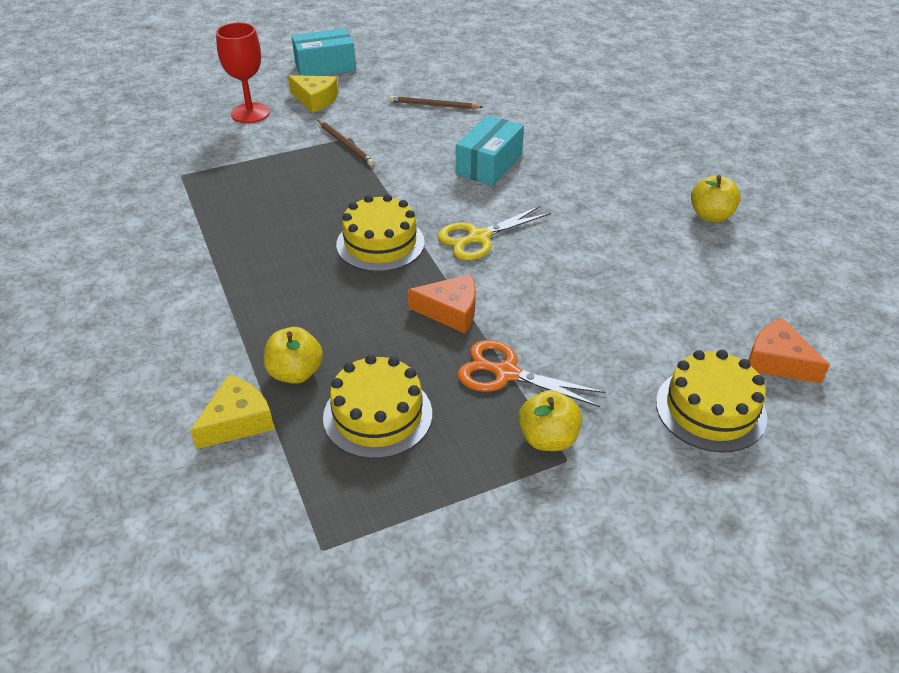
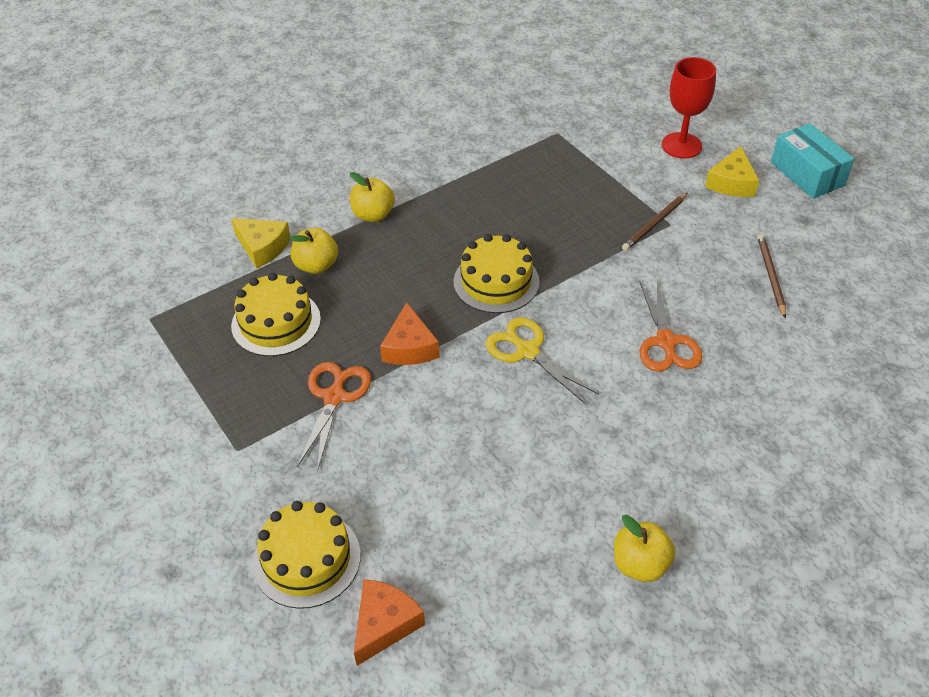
camera: 80 degrees right, 5 degrees up
(489, 164) = (665, 342): turquoise box -> orange scissors
(548, 438) = (260, 435): yellow apple -> yellow apple (373, 215)

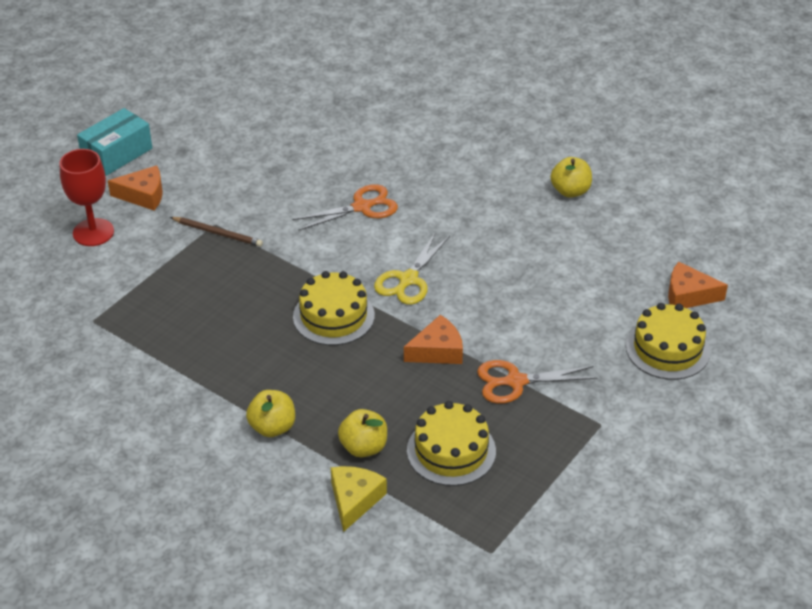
camera: 110 degrees left, 5 degrees down
(731, 183) = (143, 195): yellow cheese -> orange cheese
(771, 276) = (262, 162): brown pencil -> none

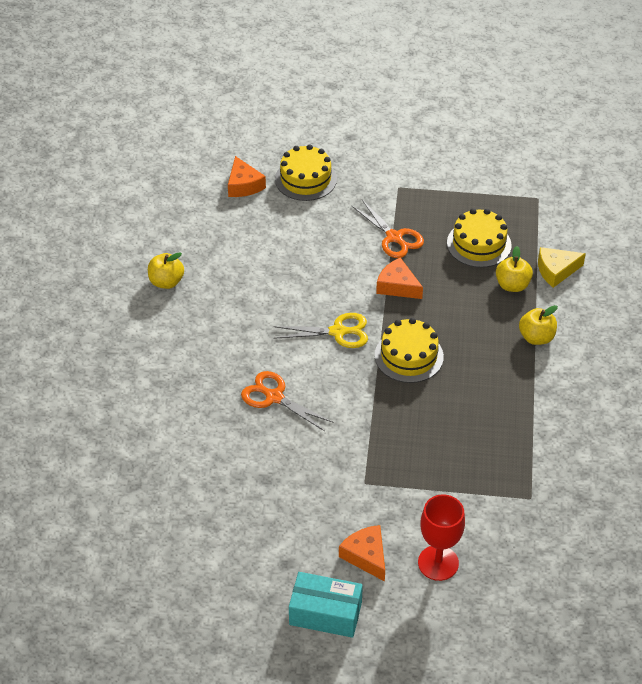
camera: 120 degrees left, 5 degrees up
(218, 233) = (374, 474): brown pencil -> none

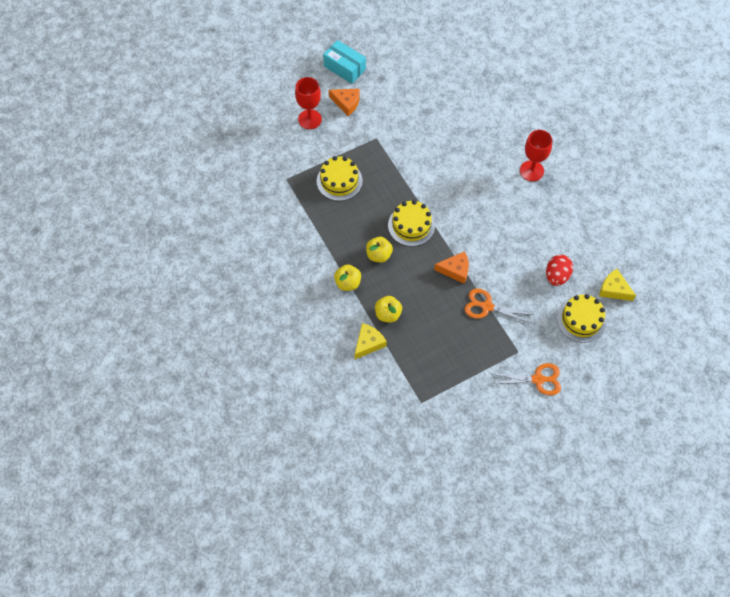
camera: 145 degrees right, 15 degrees up
(166, 282) = (586, 191): yellow apple -> yellow apple (379, 255)
(206, 335) = (531, 171): none -> red goblet
(243, 185) = (614, 289): orange cheese -> yellow cheese
(274, 397) = (461, 157): orange scissors -> orange scissors (538, 379)
(290, 225) = (556, 276): none -> red egg
(325, 613) = (344, 68): turquoise box -> turquoise box turned 60 degrees clockwise
(338, 332) = (463, 217): yellow scissors -> none
(479, 244) = (431, 335): yellow cake -> yellow cake (339, 181)

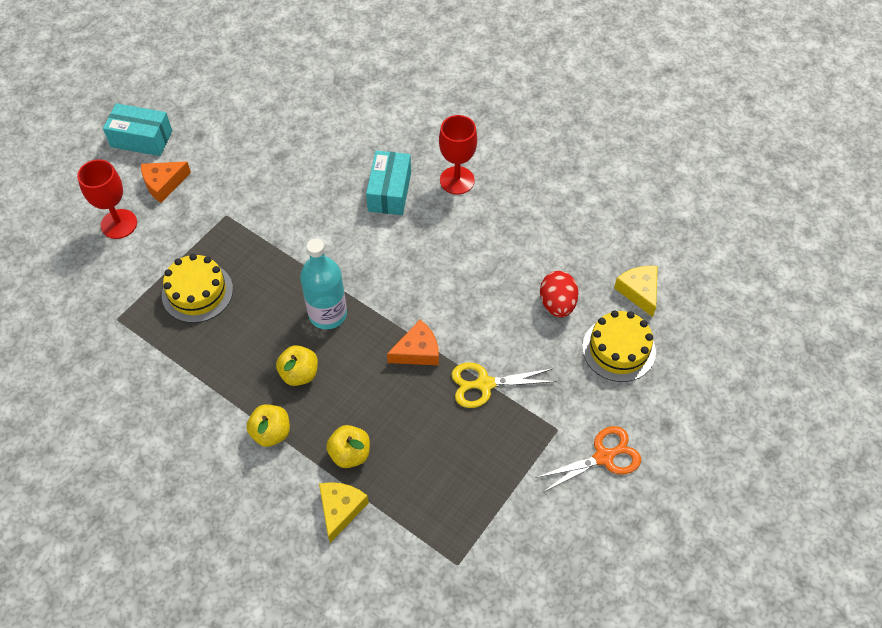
camera: 25 degrees left, 5 degrees down
(346, 103) = (163, 184): orange cheese -> orange cheese turned 150 degrees clockwise
(411, 225) = (327, 314): yellow cake -> turquoise bottle
(484, 162) = (389, 191): none -> turquoise box
(487, 306) = (485, 384): orange scissors -> yellow scissors
(614, 289) = (639, 291): yellow cheese -> yellow cheese turned 60 degrees clockwise

